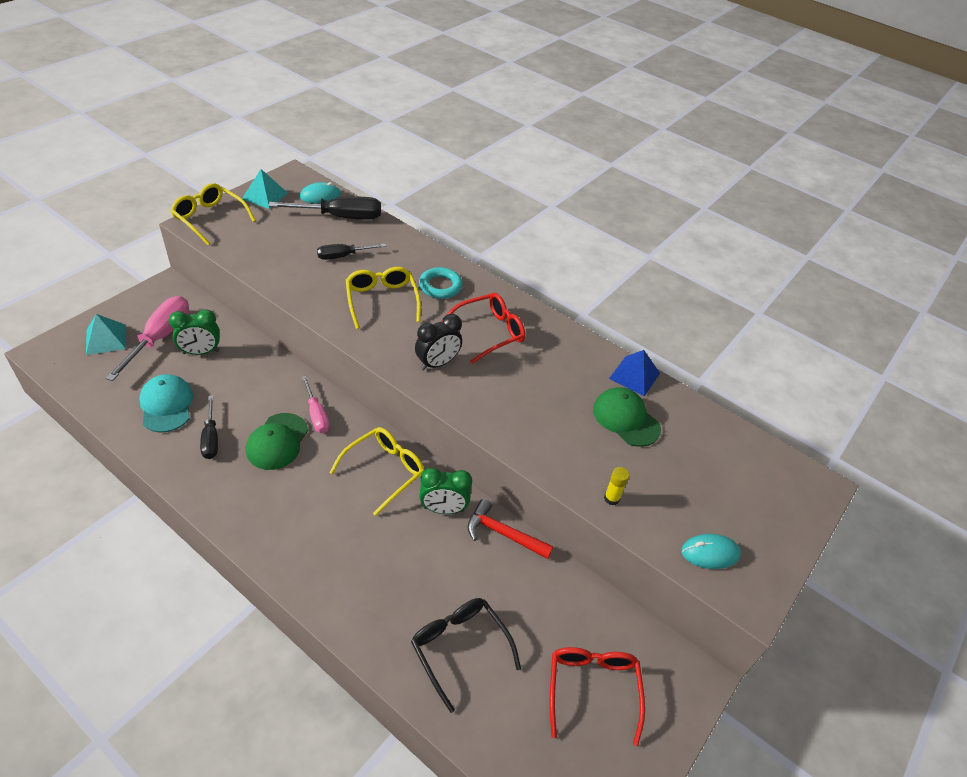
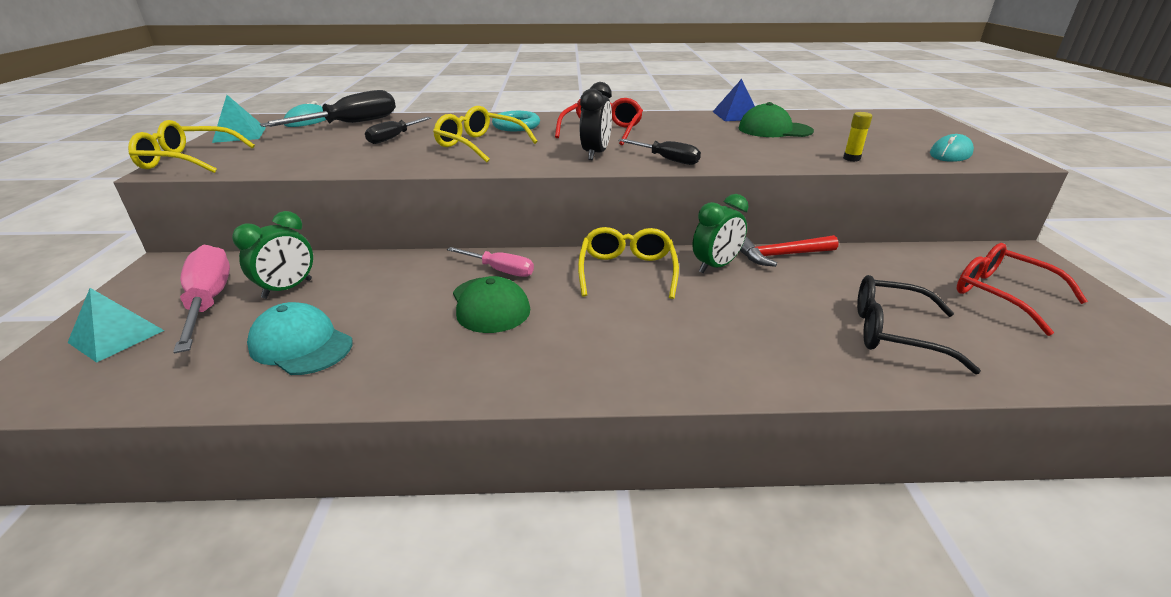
camera: 35 degrees left, 15 degrees down
(211, 438) = (405, 340): black screwdriver -> black screwdriver (666, 159)

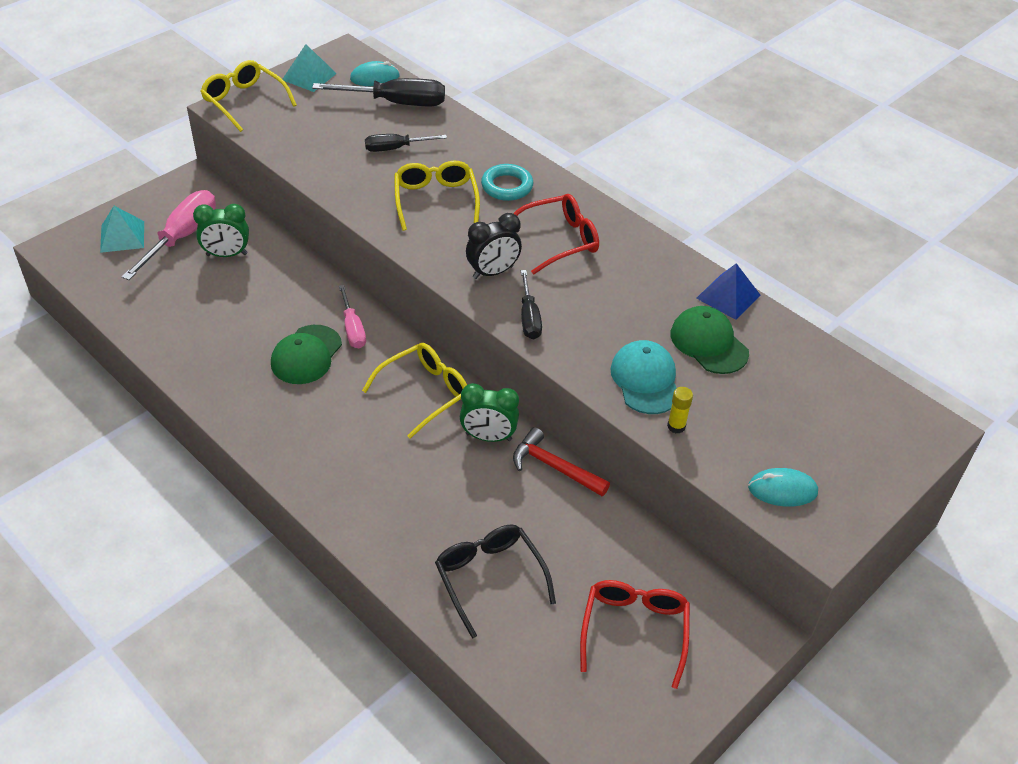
camera: 45 degrees right, 15 degrees up
(301, 344) = (186, 310): turquoise cap -> turquoise cap (645, 380)

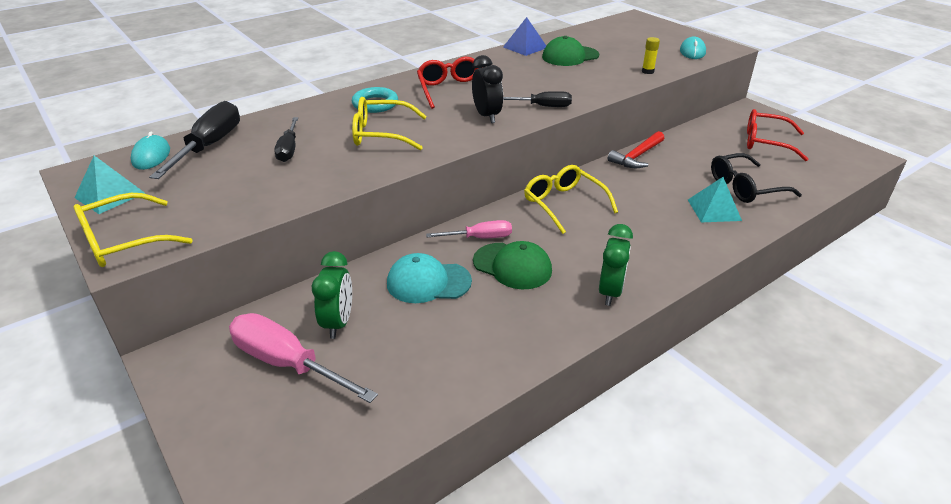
camera: 80 degrees left, 10 degrees down
(122, 236) = (258, 426): turquoise pyramid -> turquoise pyramid (714, 210)
(488, 437) = (611, 179): green clock -> green clock (610, 292)
(645, 380) = (606, 76): turquoise cap -> turquoise cap (428, 282)

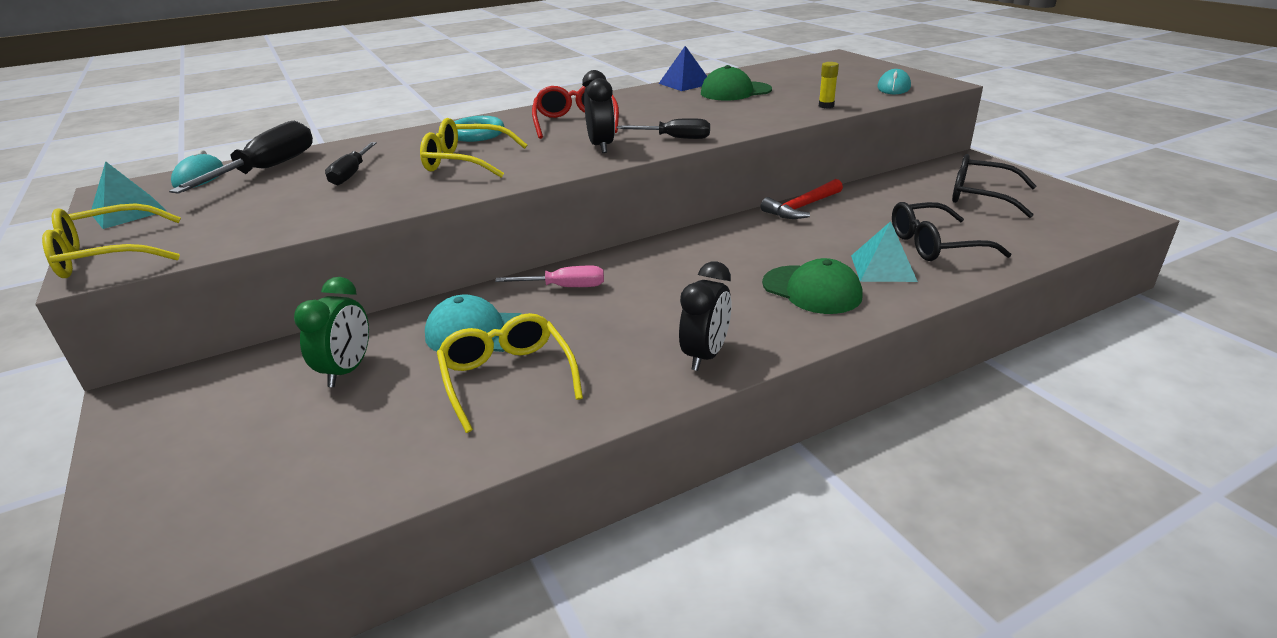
camera: 10 degrees right, 5 degrees down
(287, 363) = (263, 412): pink screwdriver -> none
(512, 266) = (591, 319): green cap -> green cap (812, 290)
(564, 204) = (686, 255): yellow glasses -> yellow glasses (507, 378)
(610, 292) = (705, 355): green clock -> black clock
(766, 142) = (981, 196): red glasses -> black glasses

